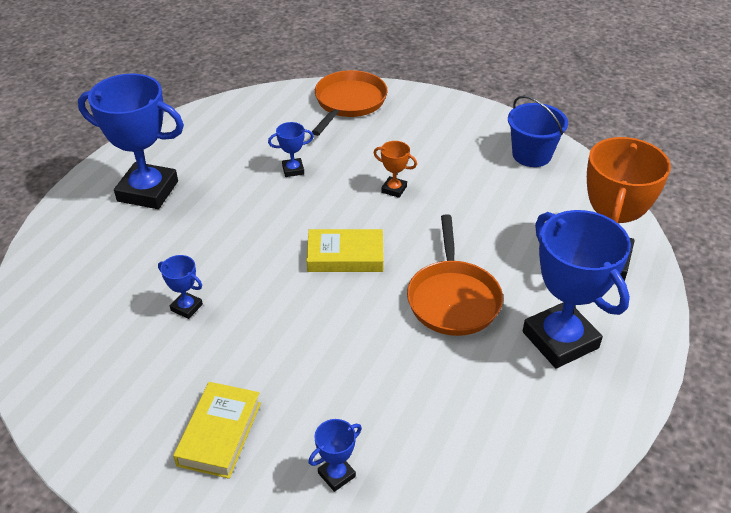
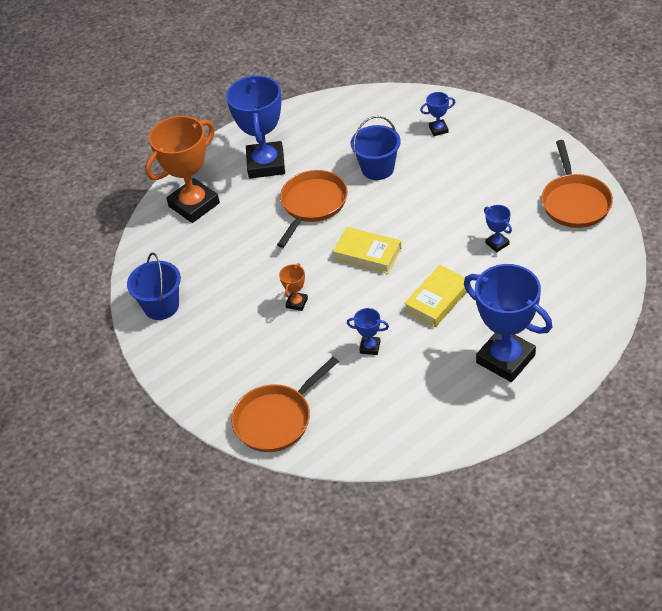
camera: 150 degrees left, 5 degrees up
(86, 395) = (575, 202): none -> orange pan
(219, 433) = (496, 163): yellow book -> yellow book (437, 299)
(394, 189) = (296, 303): orange trophy -> orange trophy turned 60 degrees clockwise
(397, 375) = (377, 168): none -> blue bucket

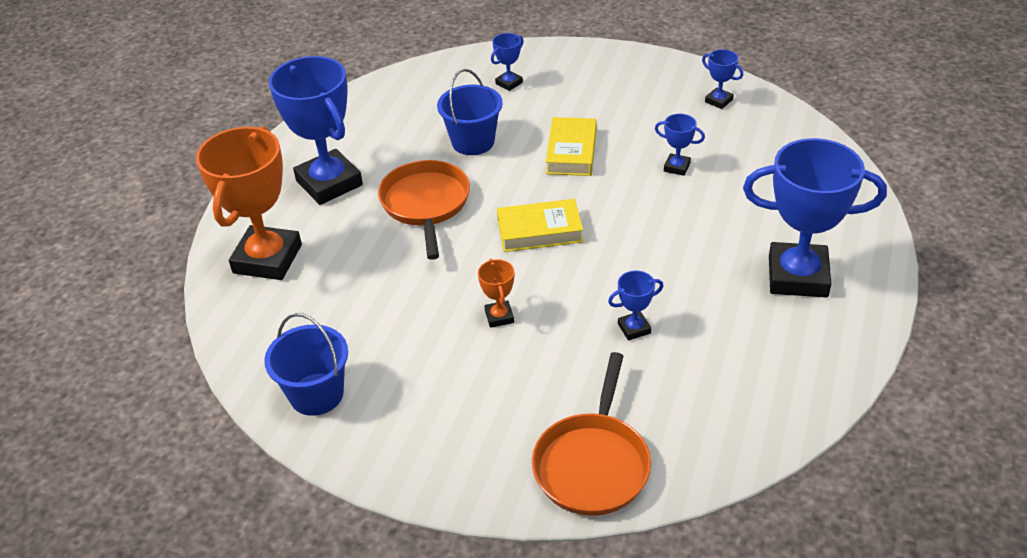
camera: 35 degrees left, 5 degrees down
(437, 299) = (665, 246): yellow book -> yellow book (571, 152)
(575, 202) = (718, 101): orange pan -> blue trophy

